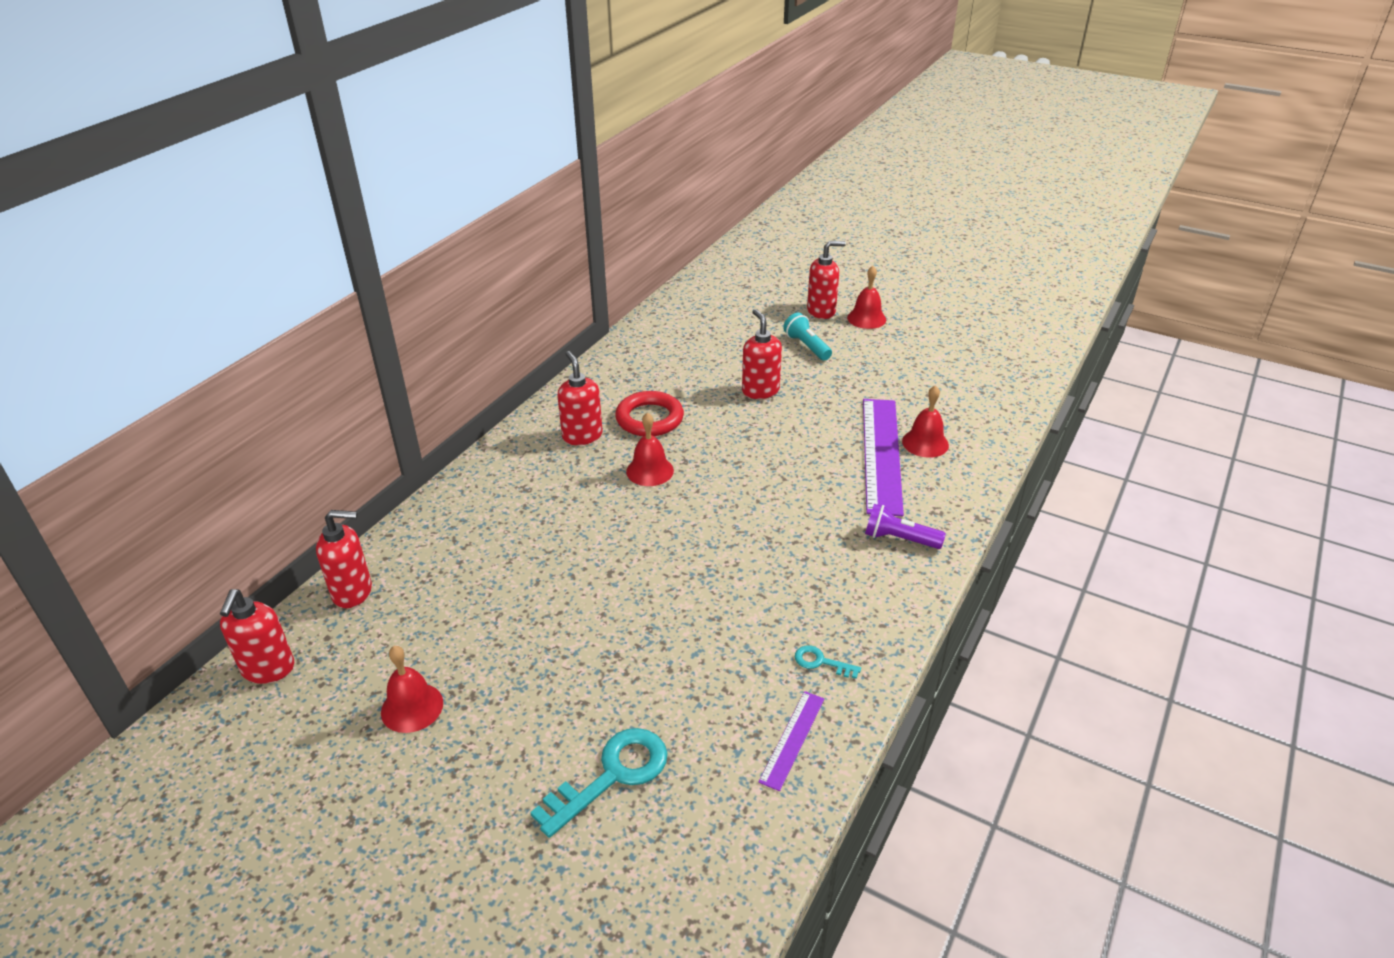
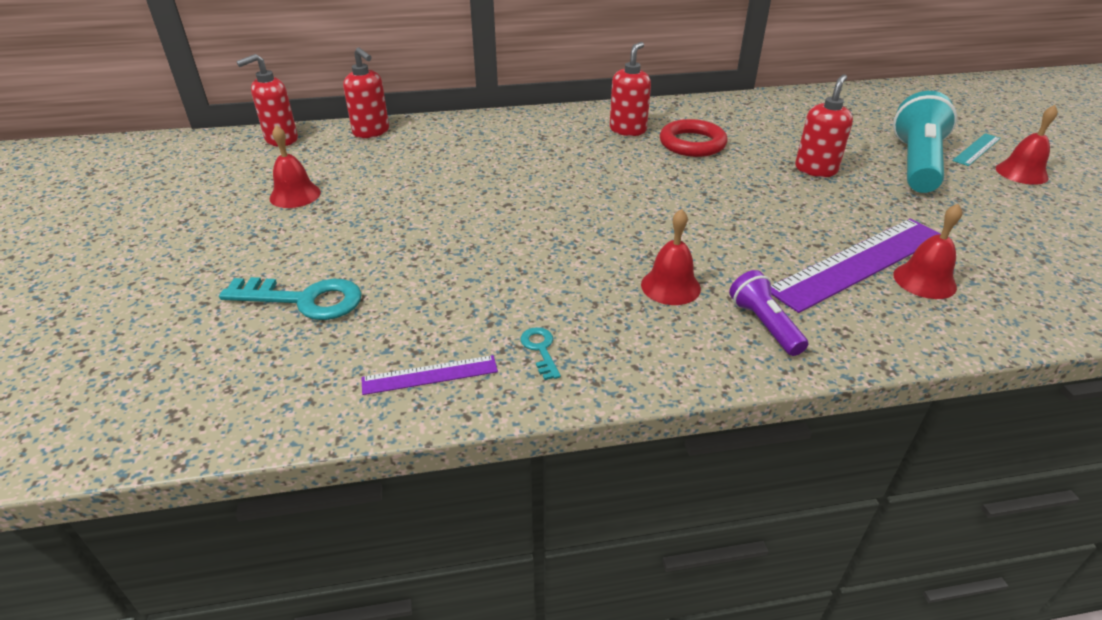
camera: 50 degrees right, 0 degrees up
(650, 471) = (637, 169): red bell -> red bell (670, 286)
(807, 346) = (916, 164): turquoise flashlight -> turquoise flashlight, size x1.87
(821, 311) = (976, 149): red soap dispenser -> turquoise ruler

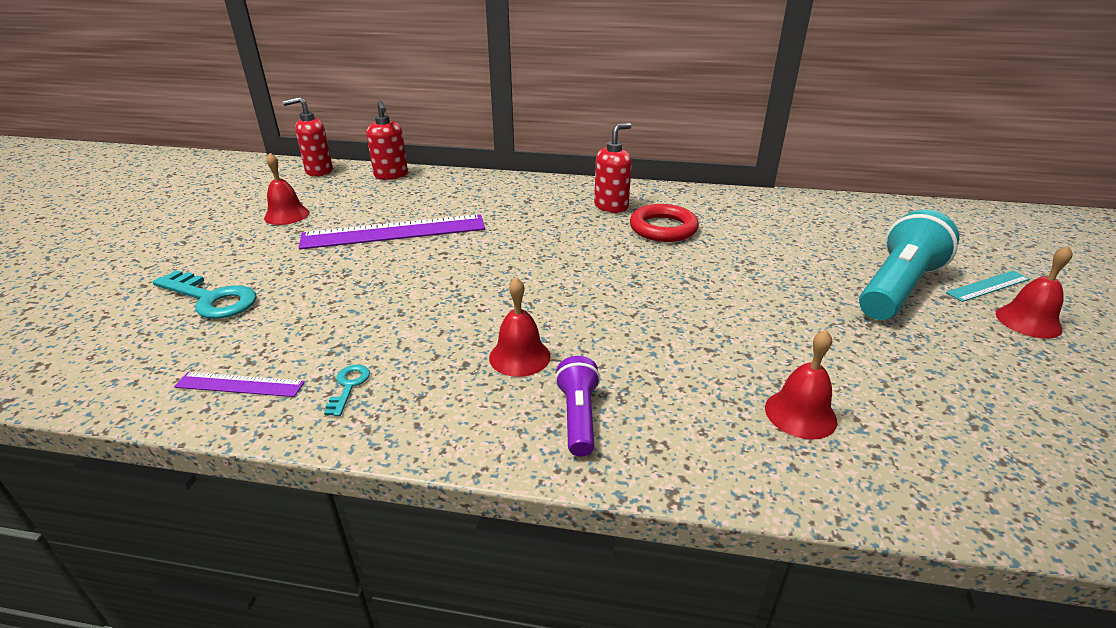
camera: 20 degrees right, 5 degrees down
(815, 169) = (772, 274): red soap dispenser -> none
(859, 263) = (738, 378): purple ruler -> purple ruler (394, 232)

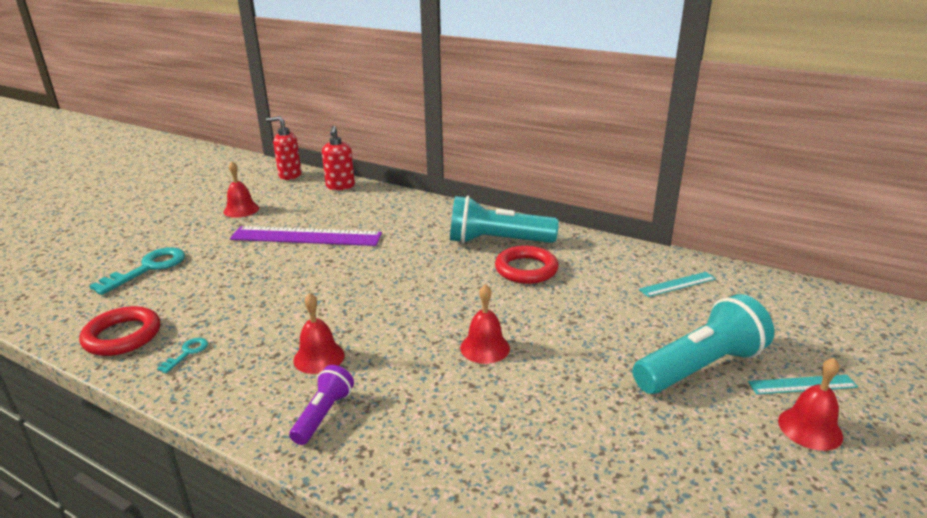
camera: 20 degrees right, 5 degrees down
(211, 298) = (148, 268): turquoise key -> turquoise key turned 105 degrees counterclockwise
(239, 385) = (122, 336): purple ruler -> red ring
(611, 206) = (497, 241): red soap dispenser -> turquoise flashlight
(800, 414) = (500, 457): red bell -> red bell (485, 348)
(811, 219) = (677, 284): none -> turquoise ruler

